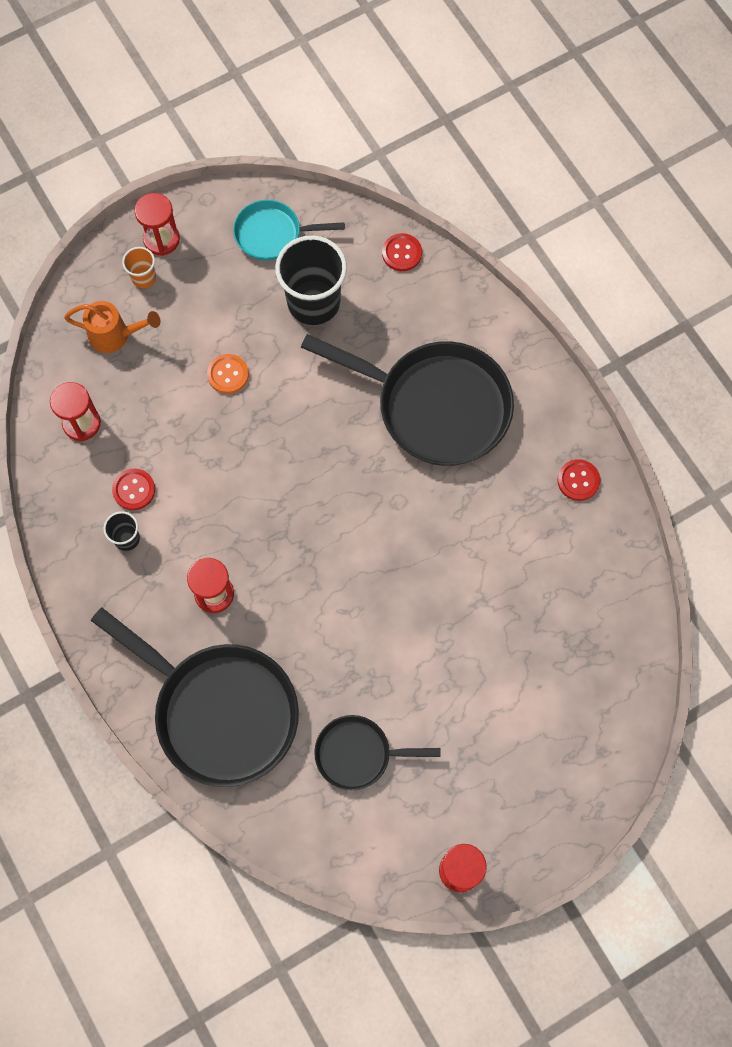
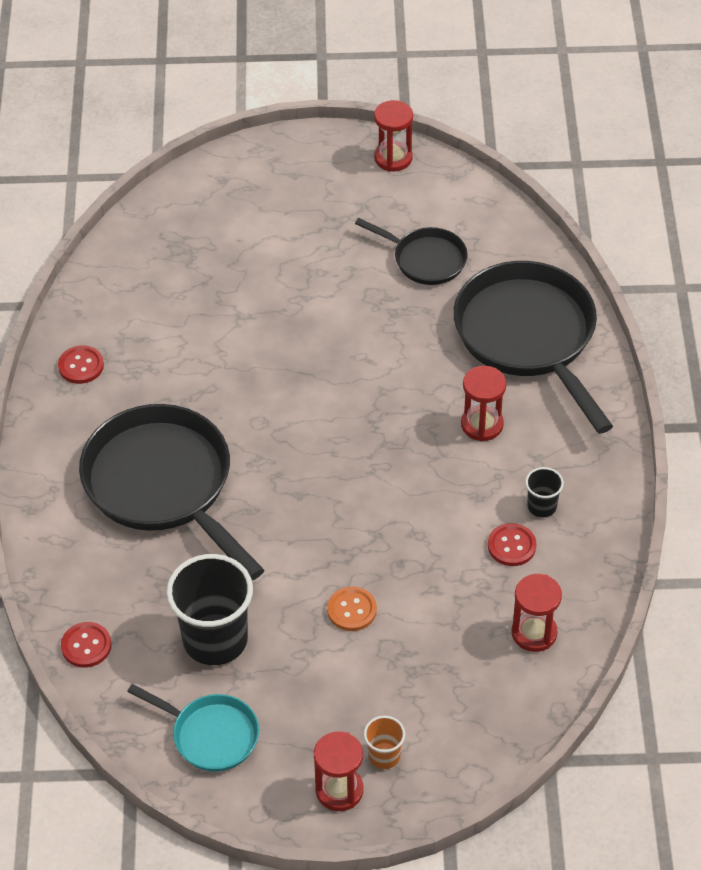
camera: 150 degrees left, 20 degrees down
(115, 335) = (451, 707): orange watering can -> none

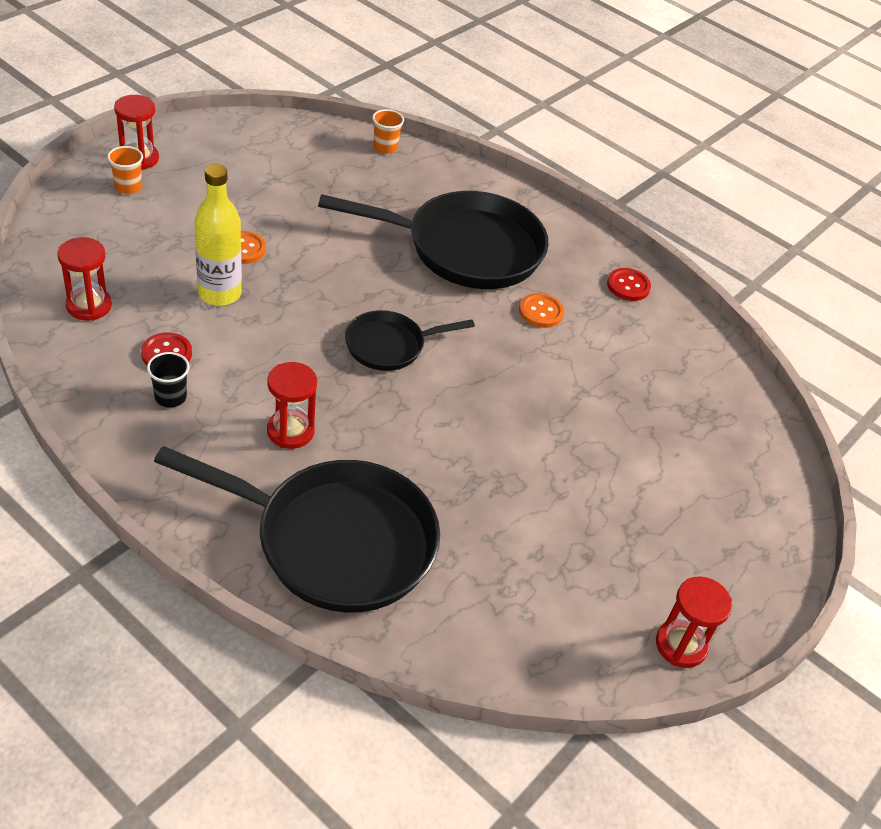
camera: 125 degrees right, 5 degrees down
(86, 646) = (385, 147): red button -> orange cup
(182, 391) = (541, 312): none -> orange button
(210, 735) = (253, 145): turquoise pan -> none
(215, 640) = (313, 188): black cup -> none
(417, 575) = (220, 294): none -> yellow bottle
(425, 259) = (514, 552): black pan -> black pan (389, 345)

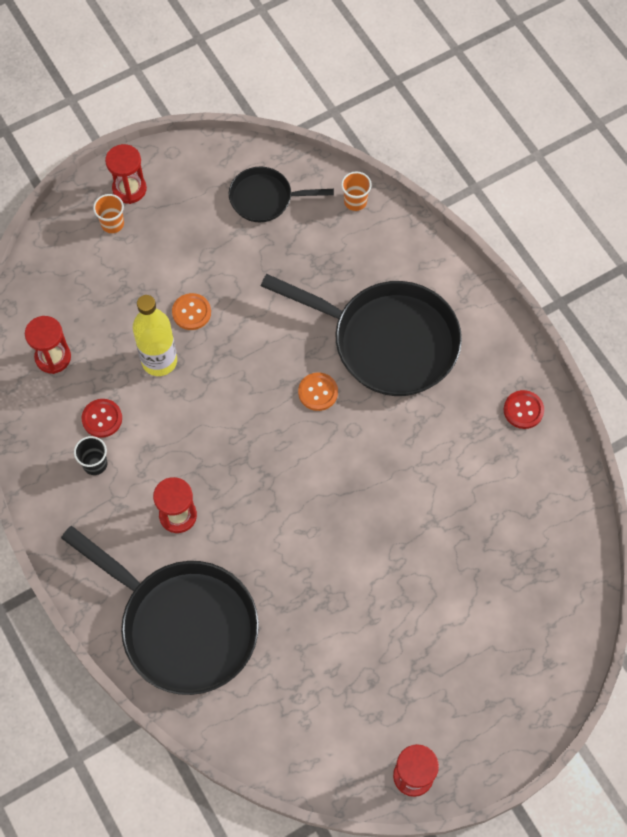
camera: 25 degrees right, 20 degrees up
(389, 345) = (284, 442): black pan -> black pan (265, 198)
(541, 312) = (429, 427): orange button -> orange button (318, 392)

